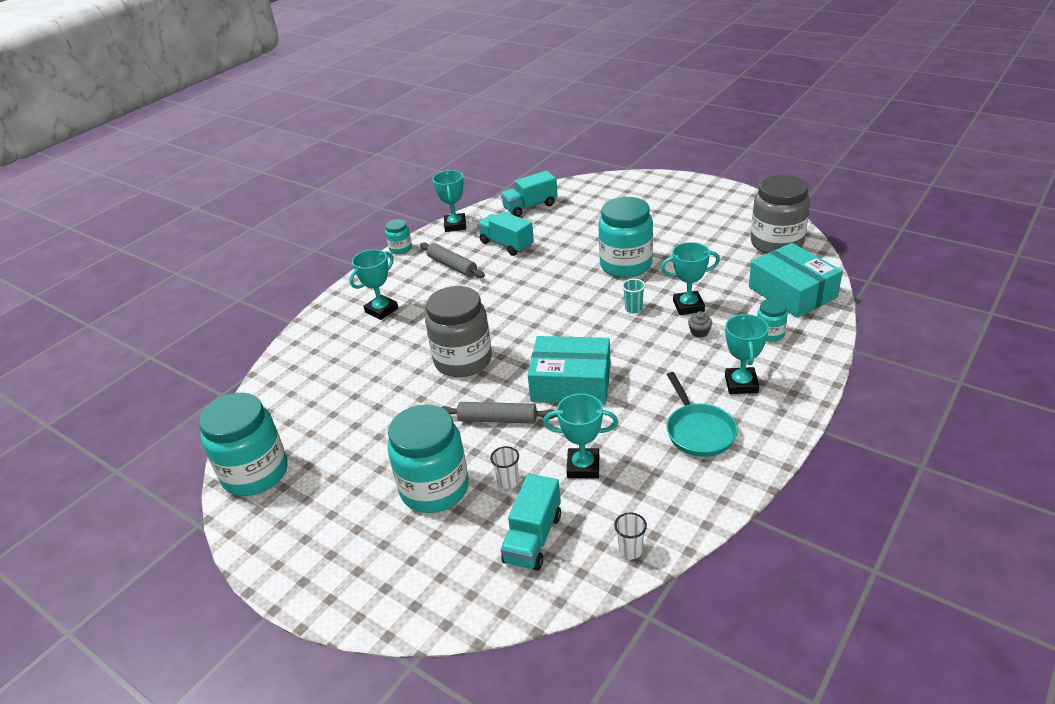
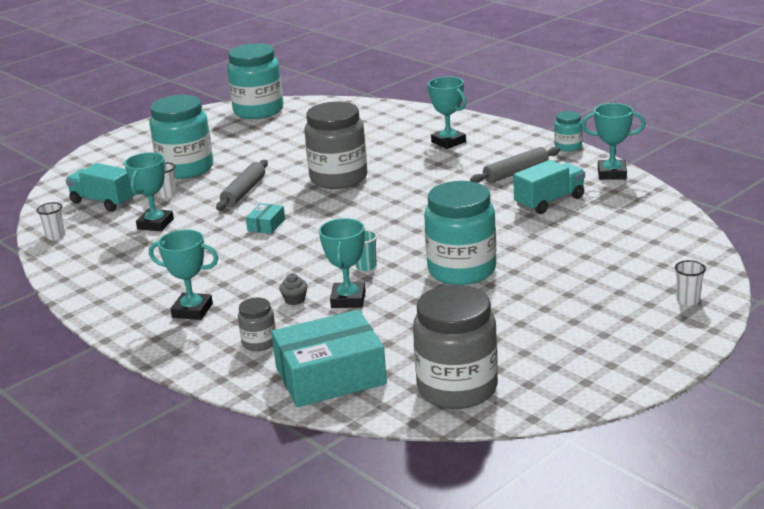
camera: 100 degrees right, 10 degrees down
(530, 206) = (645, 218): turquoise truck -> none
(571, 383) = (266, 225): turquoise box -> turquoise box, size x0.44
(638, 185) = (688, 300): none -> white cup
(698, 431) = (149, 279): turquoise pan -> none
(770, 334) = (259, 343): turquoise jar -> grey jar

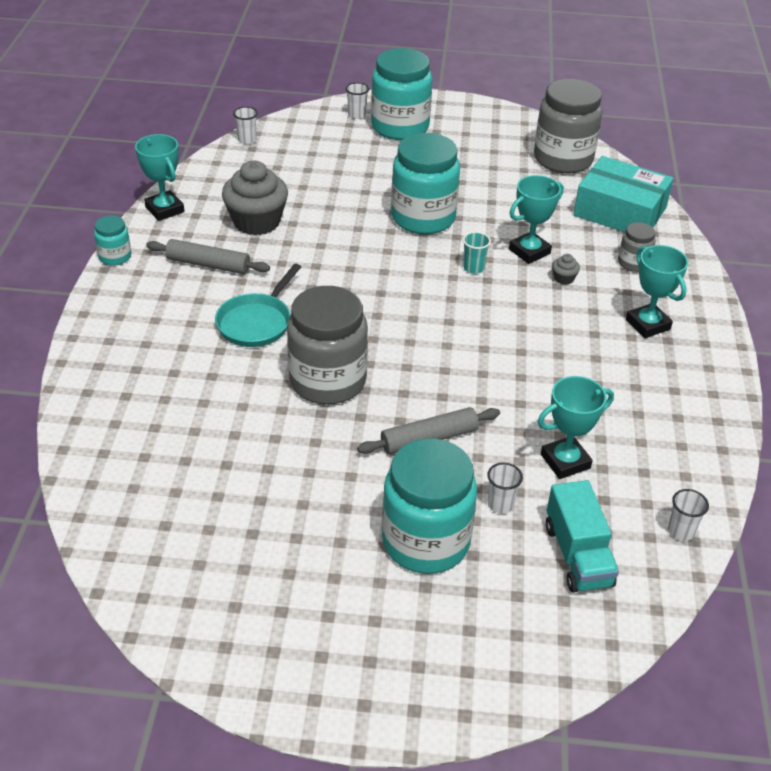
camera: 135 degrees left, 15 degrees up
(258, 111) = (181, 604): turquoise jar -> turquoise jar (400, 127)
(266, 225) = (476, 372): turquoise box -> none
(427, 172) = (256, 322): none -> turquoise pan
(448, 142) = (162, 345): turquoise trophy -> none
(549, 202) = (256, 222): turquoise truck -> grey cupcake
(693, 231) = (247, 140): none -> white cup

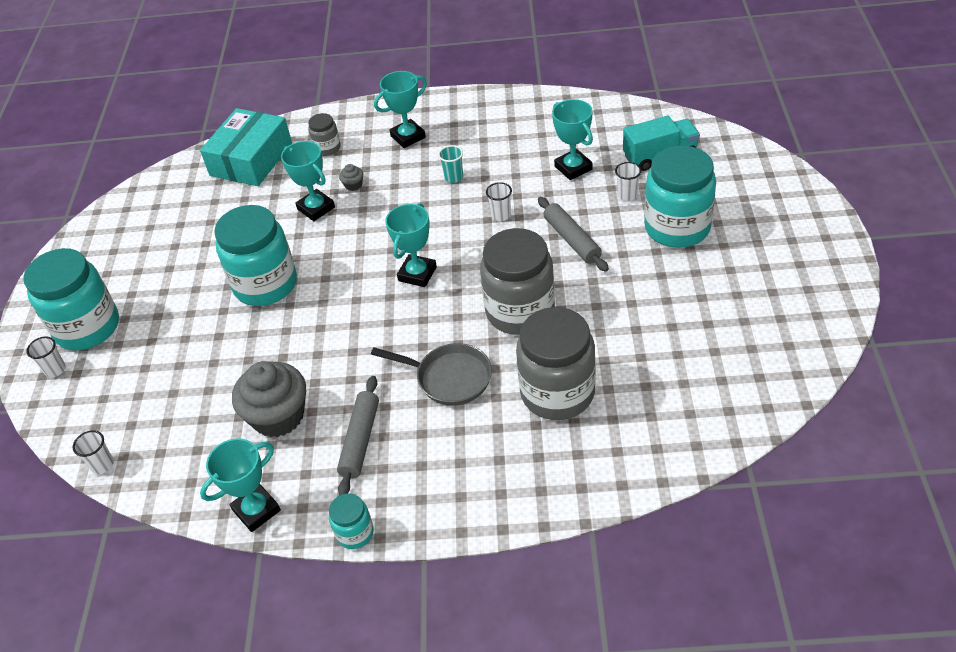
camera: 90 degrees left, 5 degrees up
(256, 322) = (449, 378): turquoise pan -> grey pan
(408, 313) = (417, 274): none -> turquoise trophy
(473, 268) = (344, 240): turquoise cup -> turquoise cup (453, 177)
(563, 159) = (162, 200): grey jar -> grey jar (557, 393)
(681, 531) = (620, 114): white cup -> white cup (501, 215)

